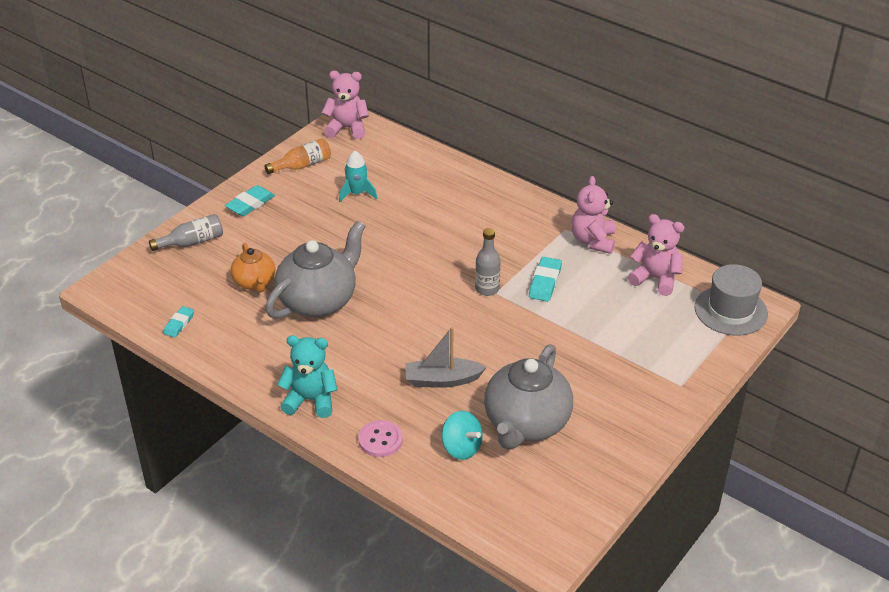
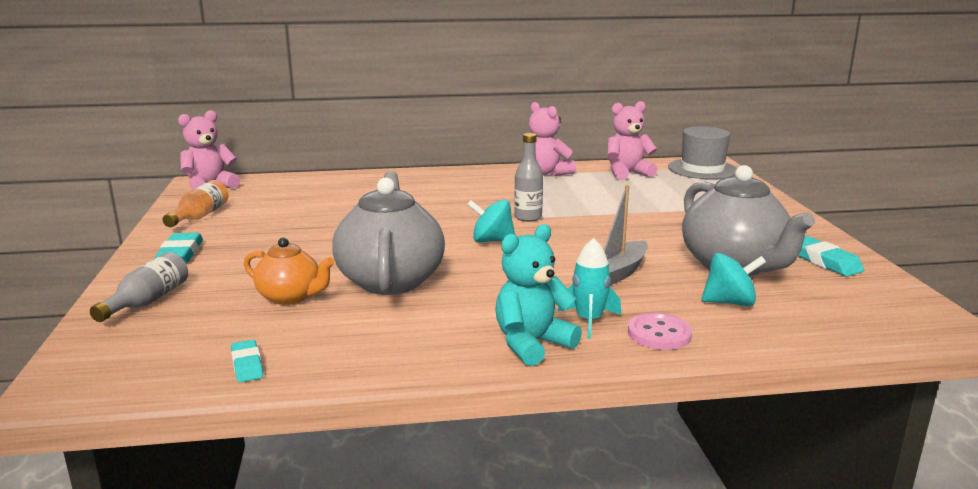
camera: 45 degrees left, 20 degrees down
(357, 193) = (294, 212): turquoise rocket -> turquoise rocket (589, 320)
(425, 300) = (492, 240): none -> turquoise spinning top
(545, 282) = (562, 199): turquoise eraser -> turquoise eraser (824, 261)

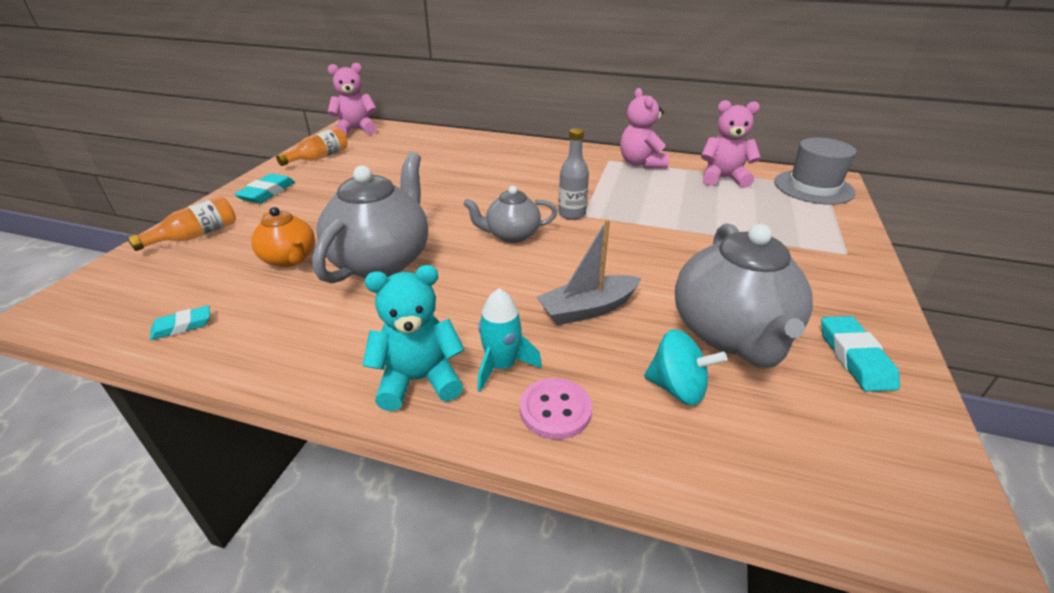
camera: 25 degrees right, 15 degrees up
(147, 301) = (195, 236): grey bottle -> orange bottle
(247, 365) = (182, 326): turquoise eraser -> turquoise eraser turned 60 degrees clockwise
(492, 240) = (512, 235): turquoise spinning top -> grey teapot

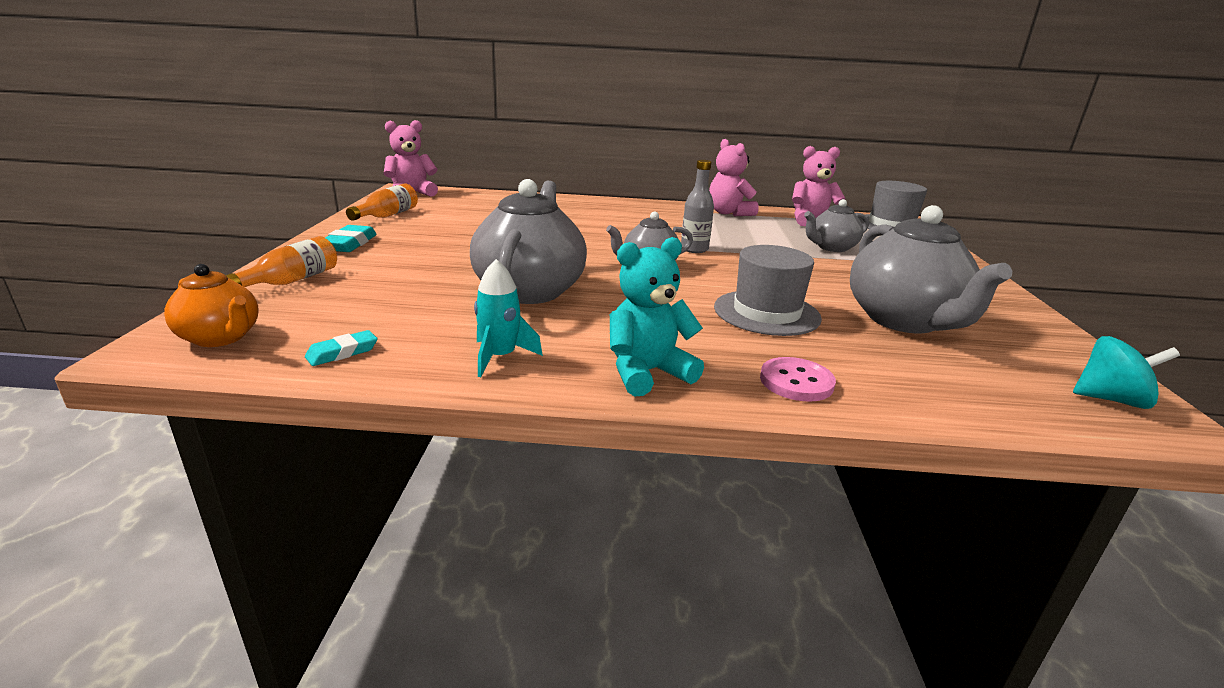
camera: 15 degrees left, 10 degrees down
(290, 259) = (424, 293): orange teapot -> orange teapot (221, 338)
(502, 366) = (720, 356): turquoise rocket -> turquoise rocket (500, 357)
(588, 309) = (766, 312): grey boat -> grey hat
(677, 388) = (889, 358): turquoise spinning top -> turquoise spinning top (1110, 399)
(721, 219) = (831, 247): none -> grey teapot
(855, 357) = (1013, 328): turquoise eraser -> none

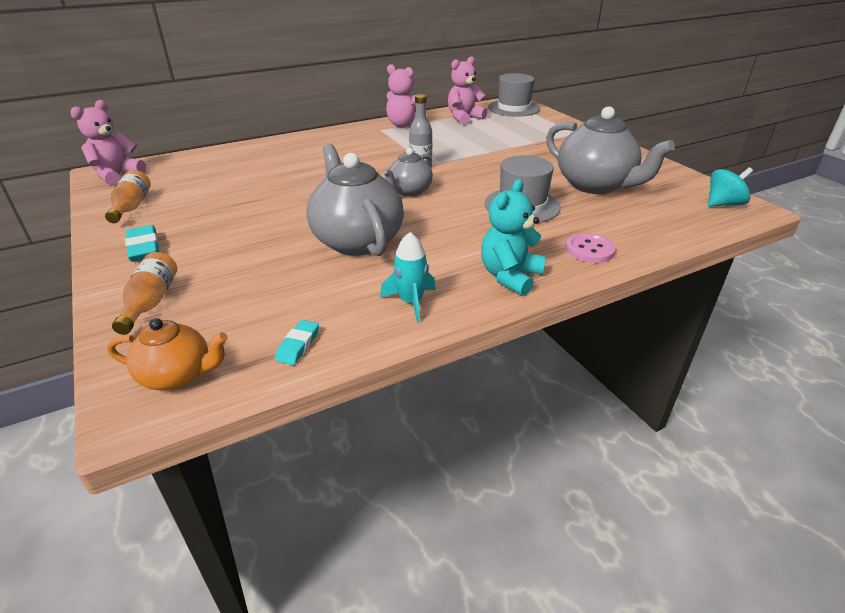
camera: 30 degrees left, 10 degrees up
(831, 247) = (500, 138): grey teapot -> none

